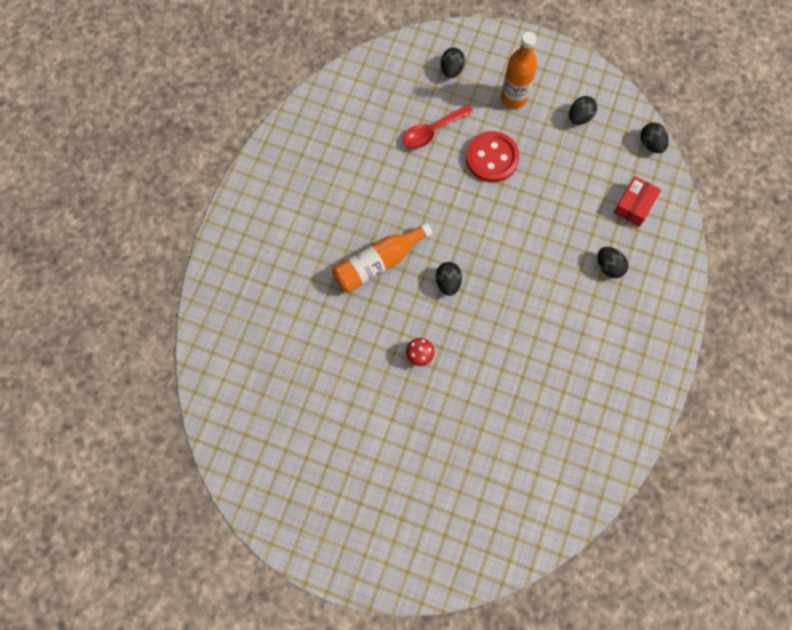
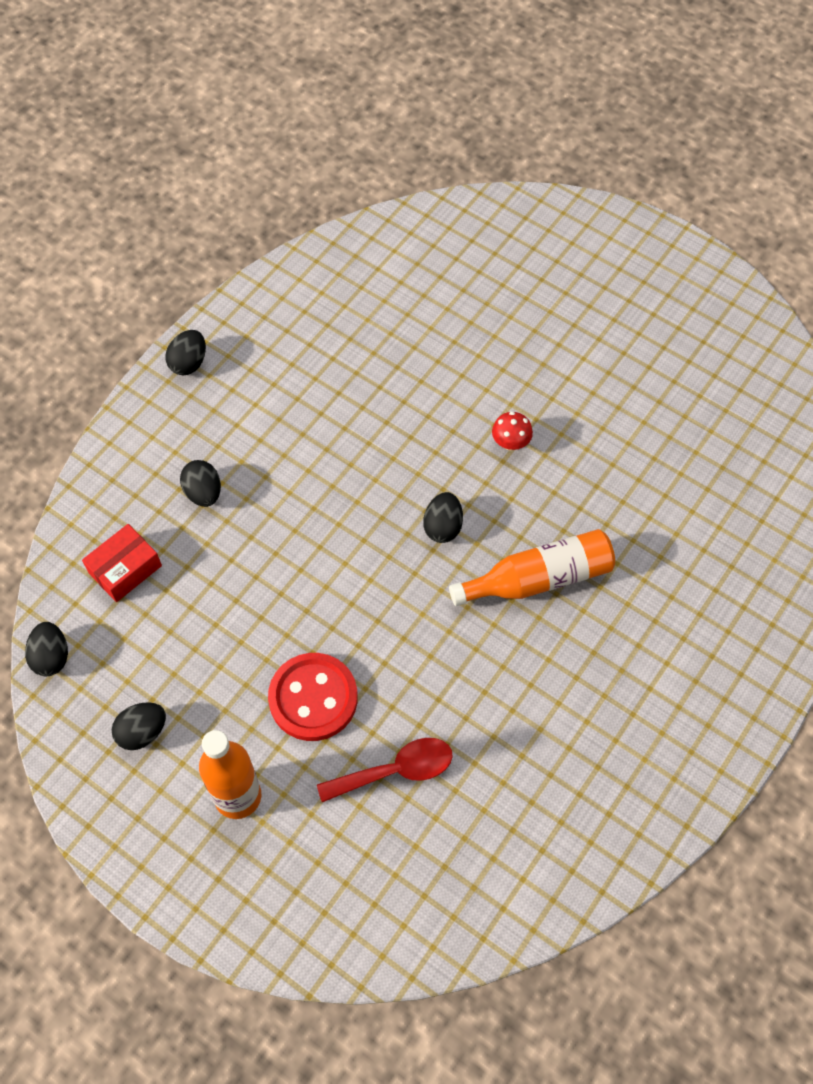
camera: 165 degrees left, 10 degrees down
(451, 70) = (326, 881): black egg -> black egg (189, 363)

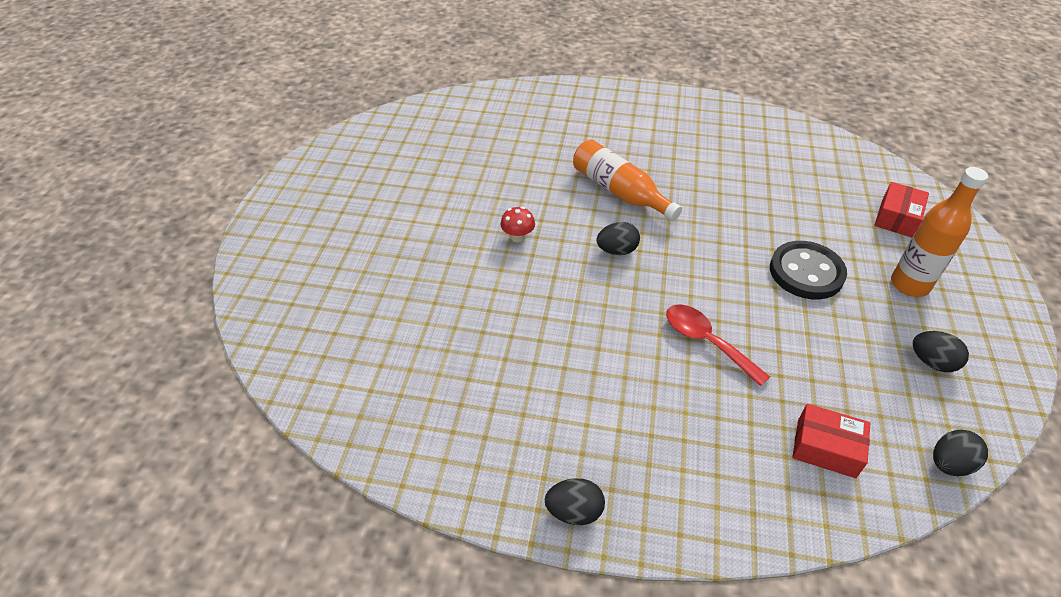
camera: 115 degrees left, 15 degrees down
(203, 493) = (706, 422): black egg -> none
(313, 698) = (806, 272): red button -> black button
(337, 875) = (896, 218): none -> red box
(395, 771) = (810, 215): red spoon -> red spoon (707, 342)

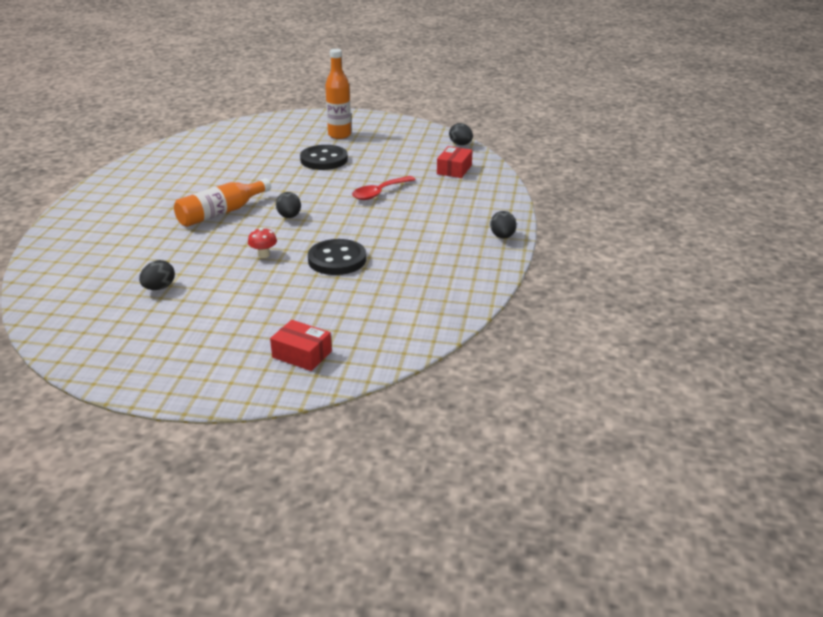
camera: 90 degrees left, 15 degrees down
(504, 303) = (337, 260): none -> black button
(896, 218) = (280, 130): red box -> red box (302, 354)
(932, 362) = (397, 138): black egg -> black egg (159, 288)

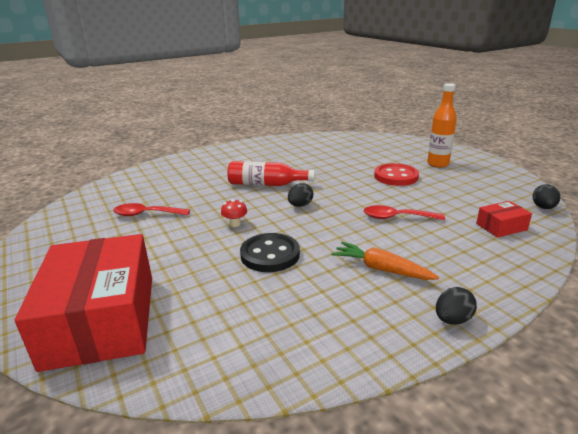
camera: 50 degrees right, 5 degrees down
(159, 288) = (146, 214): black egg -> red spoon
(221, 213) = (266, 184): orange bottle -> red bottle
(302, 354) = (101, 319): red box -> red box, size x2.36
(324, 160) = (396, 176): black button -> red button
(425, 231) = (381, 269): none -> orange carrot

